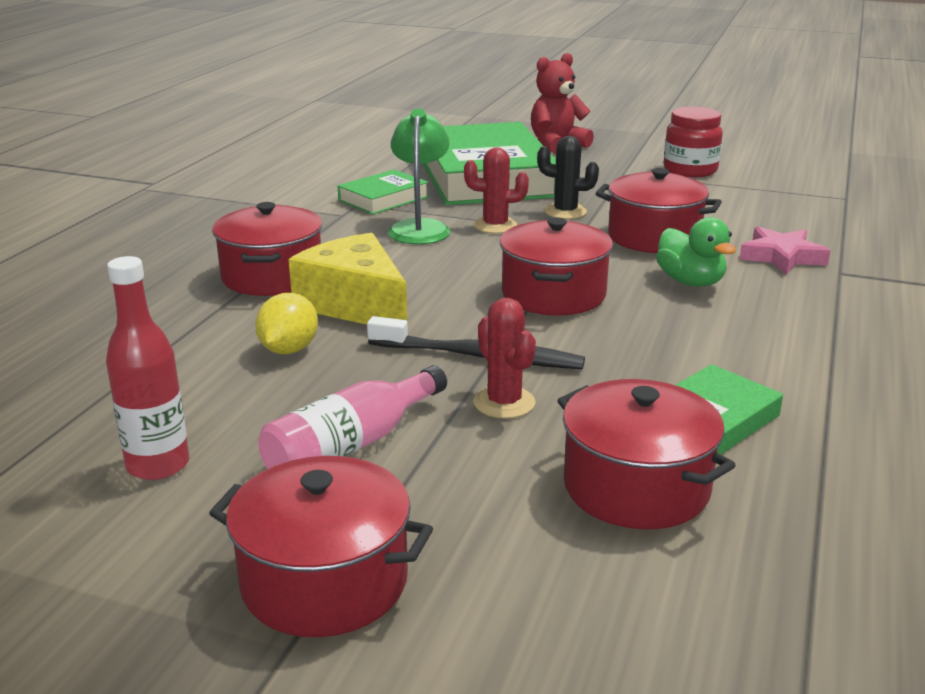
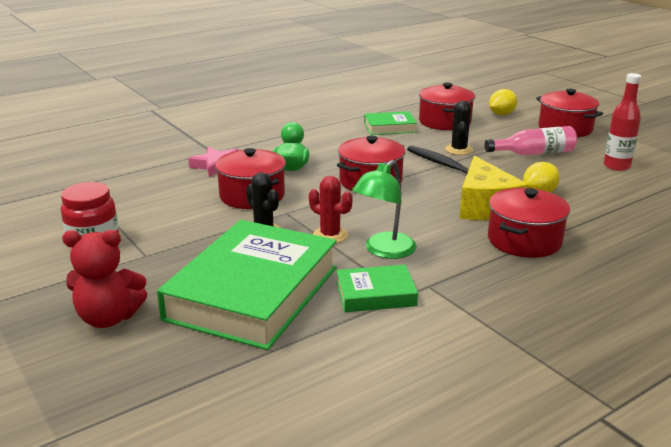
camera: 145 degrees left, 0 degrees up
(504, 403) = (459, 150): red cactus -> black cactus
(542, 587) = (501, 114): none -> yellow lemon

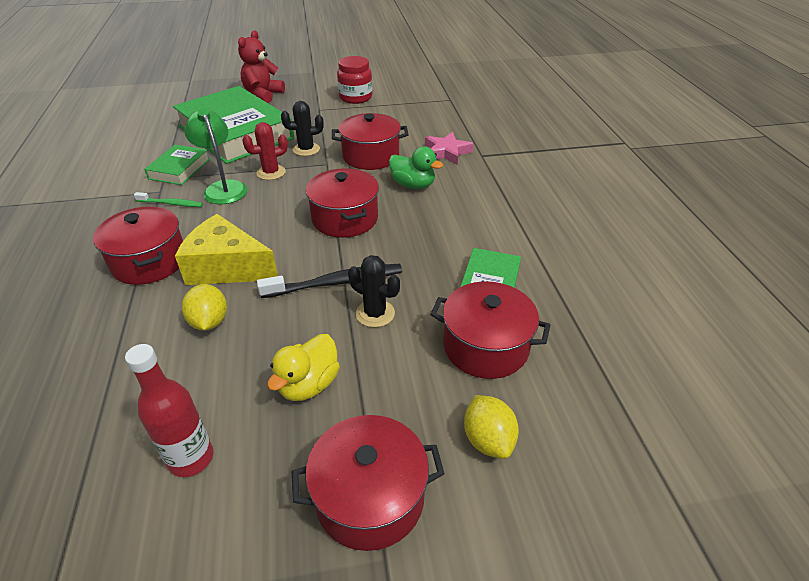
camera: 115 degrees right, 15 degrees up
(441, 268) = (171, 203): none -> green toothbrush
(534, 153) = (309, 384): pink bottle -> yellow duck

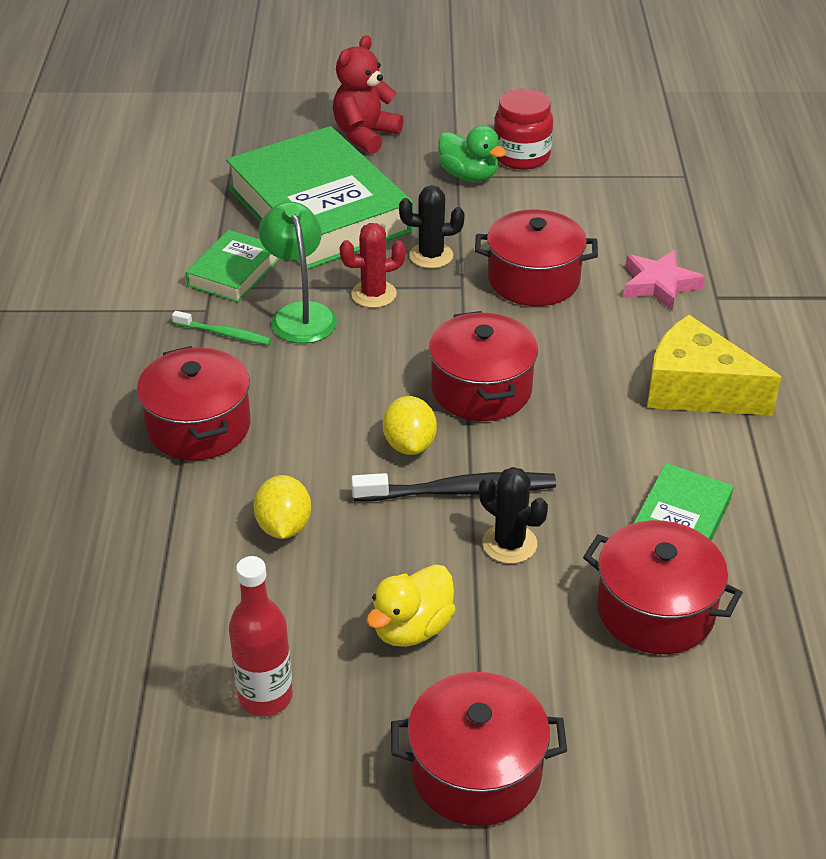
camera: 10 degrees right, 0 degrees up
(227, 267) = (307, 449): yellow cheese -> yellow cheese (696, 390)
(413, 185) = (594, 341): green duck -> green duck (469, 176)
(488, 440) = (633, 728): yellow lemon -> yellow lemon (409, 444)

